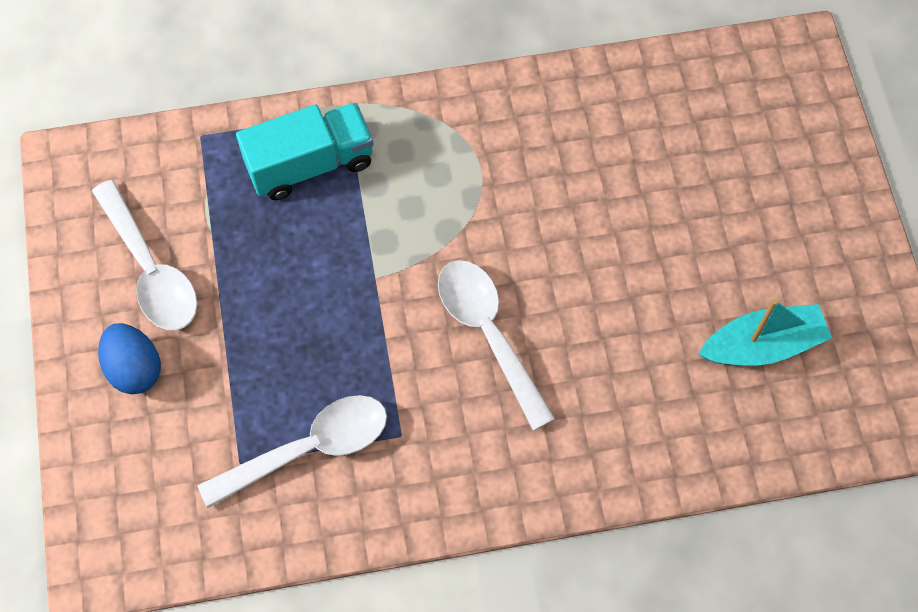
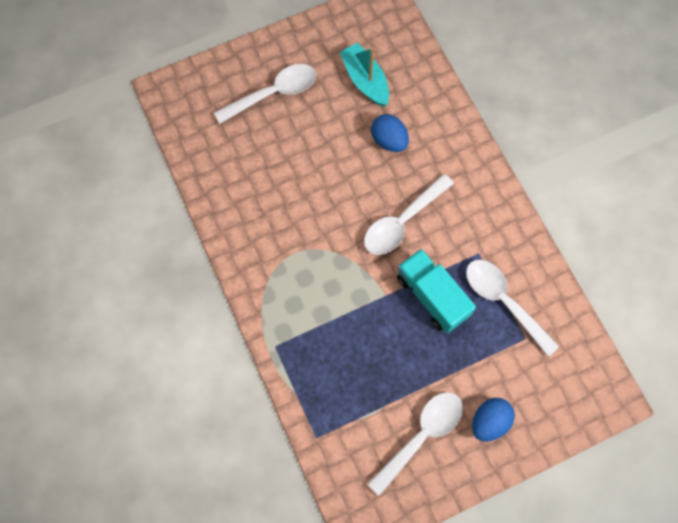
camera: 105 degrees left, 5 degrees up
(310, 164) = (318, 358): turquoise truck -> turquoise truck (432, 296)
(638, 352) = (389, 141): none -> blue egg
(765, 199) = (273, 93): none -> white spoon

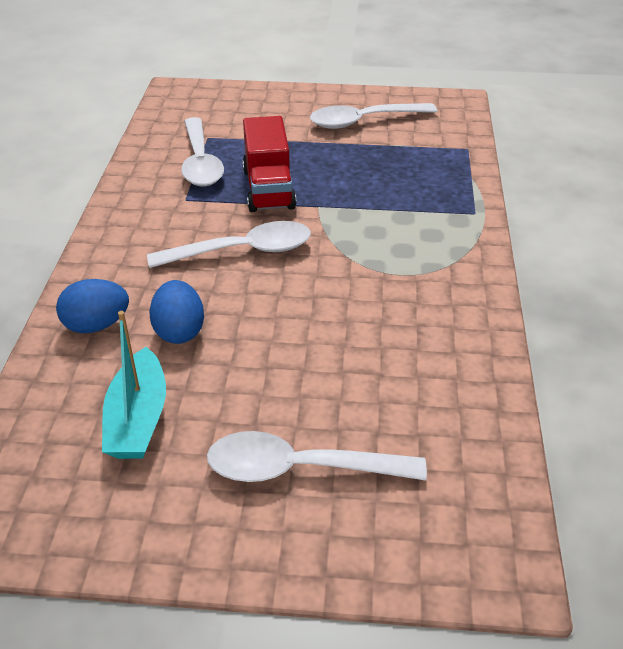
camera: 150 degrees left, 30 degrees down
(432, 296) = (268, 189): turquoise truck -> red truck
(489, 421) = (294, 110): blue egg -> blue egg (97, 325)

